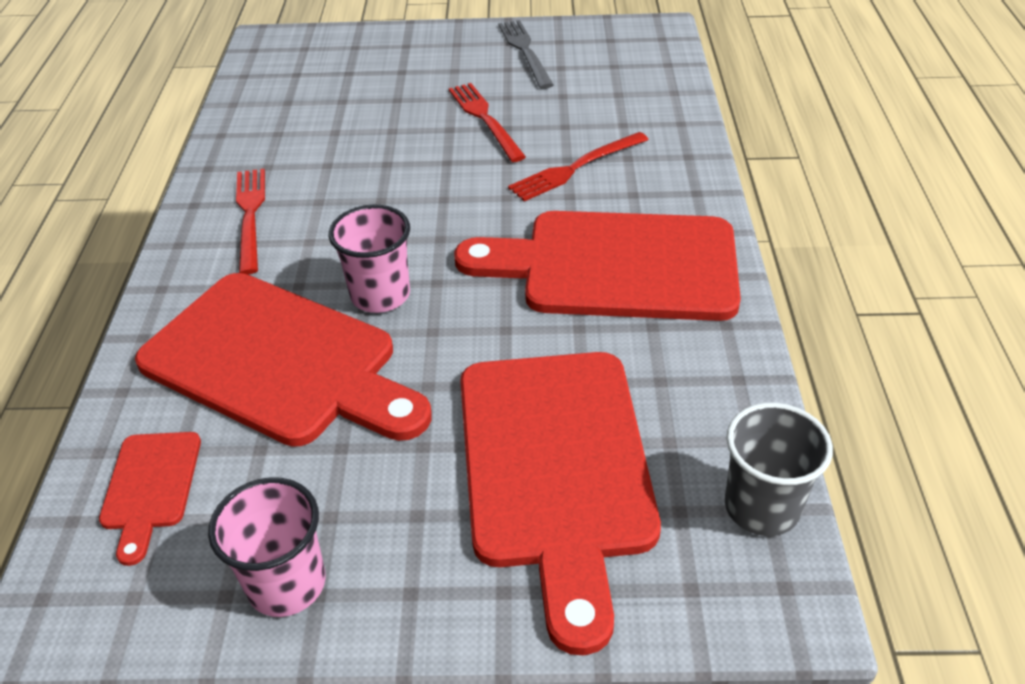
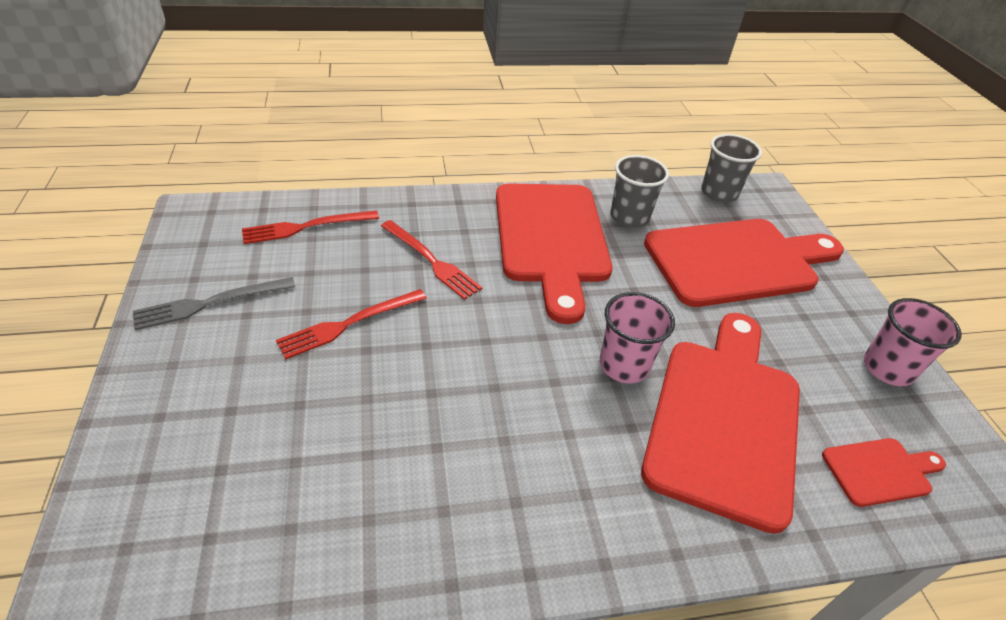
camera: 105 degrees left, 0 degrees up
(250, 215) = (539, 500): red fork -> red fork (306, 227)
(672, 357) = (629, 217): none -> grey cup

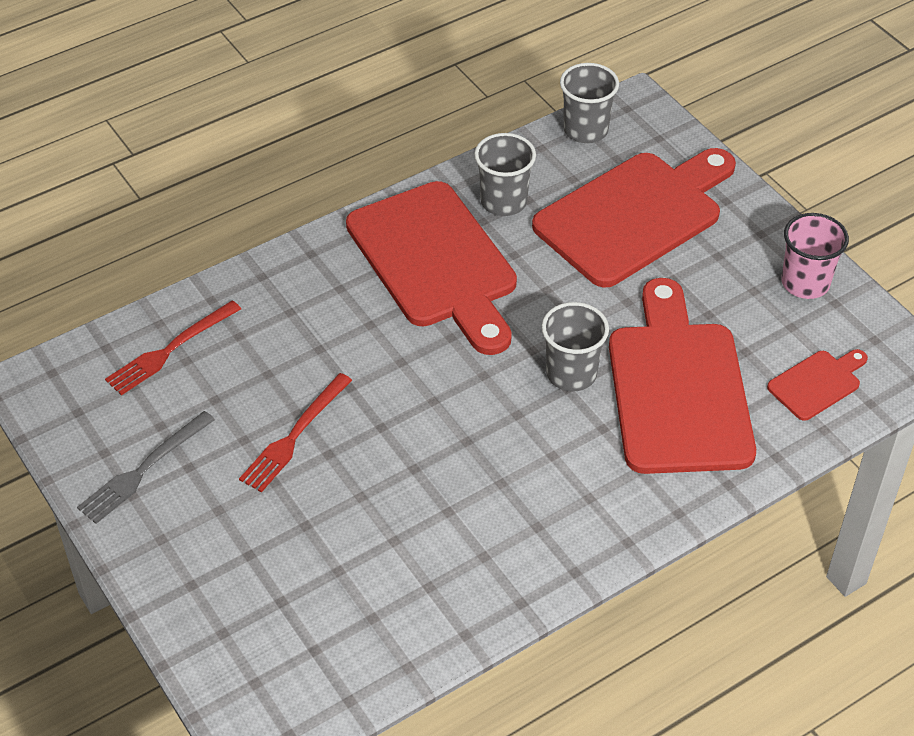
camera: 20 degrees left, 5 degrees up
(431, 261) = (328, 337): red fork -> none
(624, 365) = (571, 373): pink cup -> grey cup

